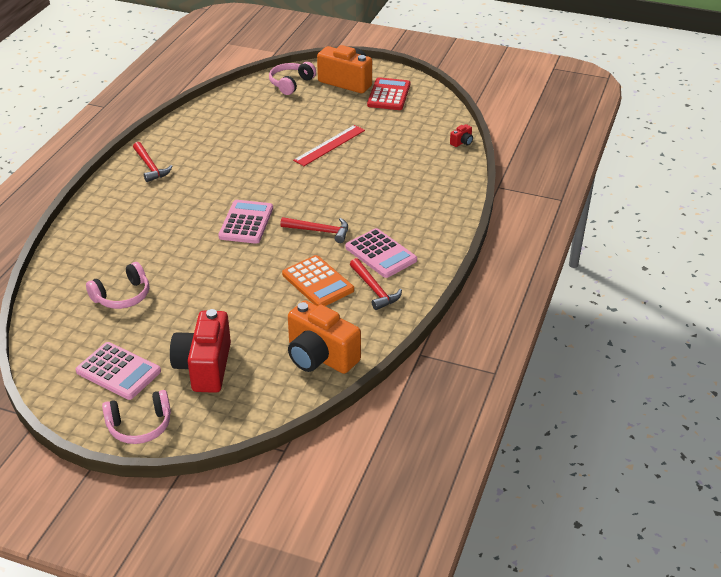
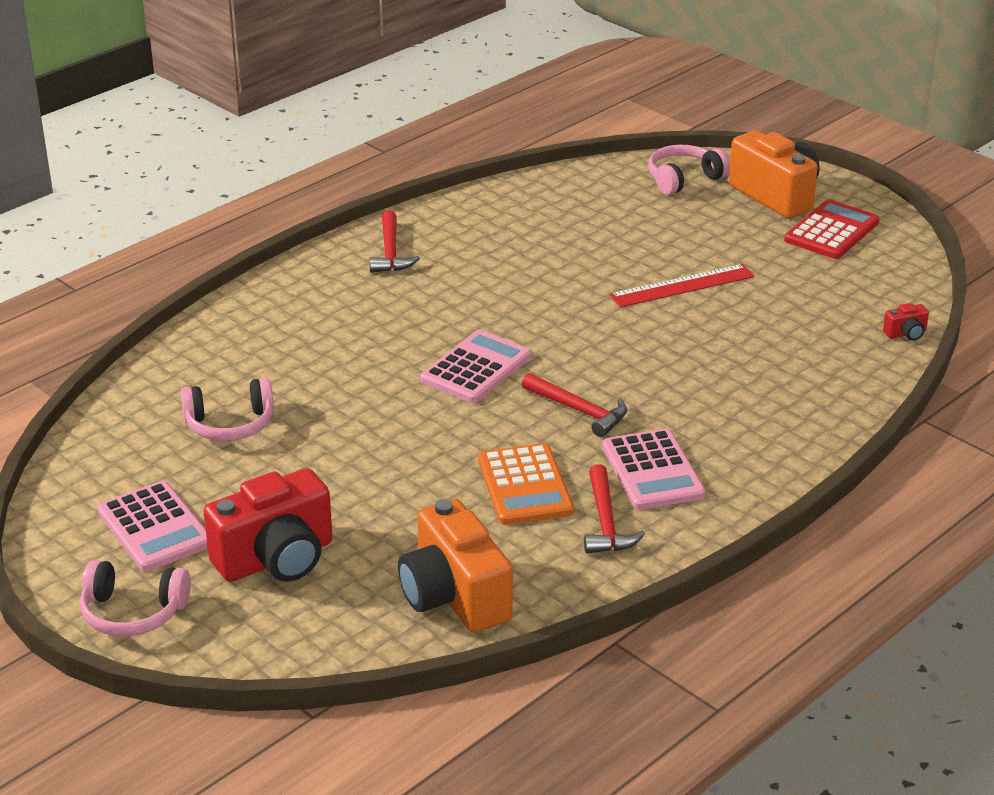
camera: 25 degrees right, 5 degrees down
(204, 367) = (276, 559): red camera -> red camera turned 150 degrees counterclockwise

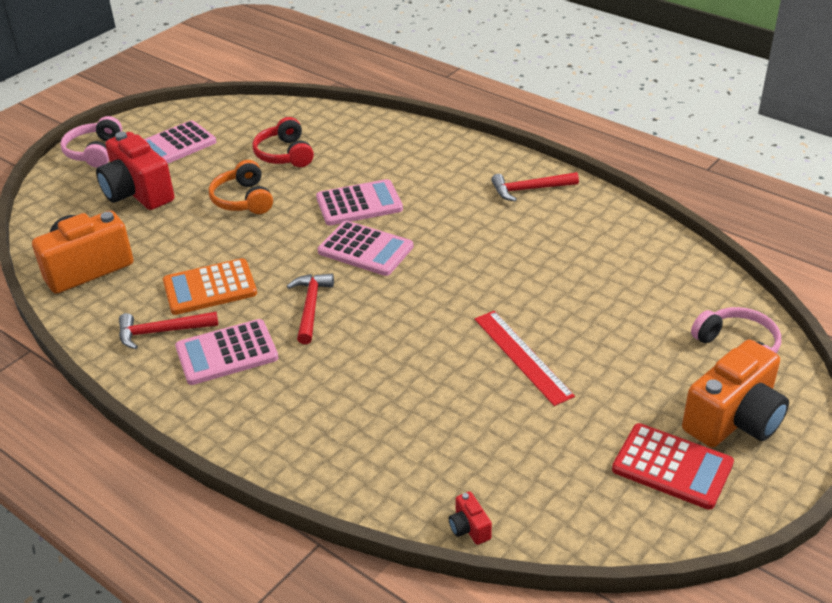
camera: 85 degrees right, 5 degrees up
(230, 424) = (284, 154): pink headphones -> red headphones
(332, 460) = (243, 200): none -> orange headphones
(377, 368) = (359, 204): none -> pink calculator
(579, 410) = (310, 307): red hammer -> red hammer turned 150 degrees clockwise

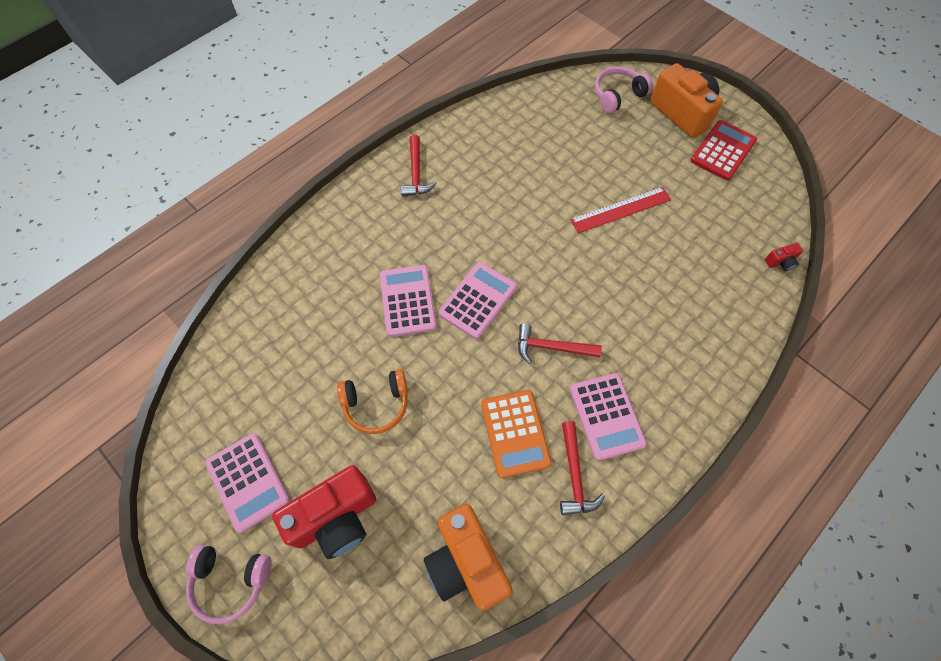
camera: 85 degrees left, 25 degrees up
(284, 154) = (303, 363): red headphones -> none

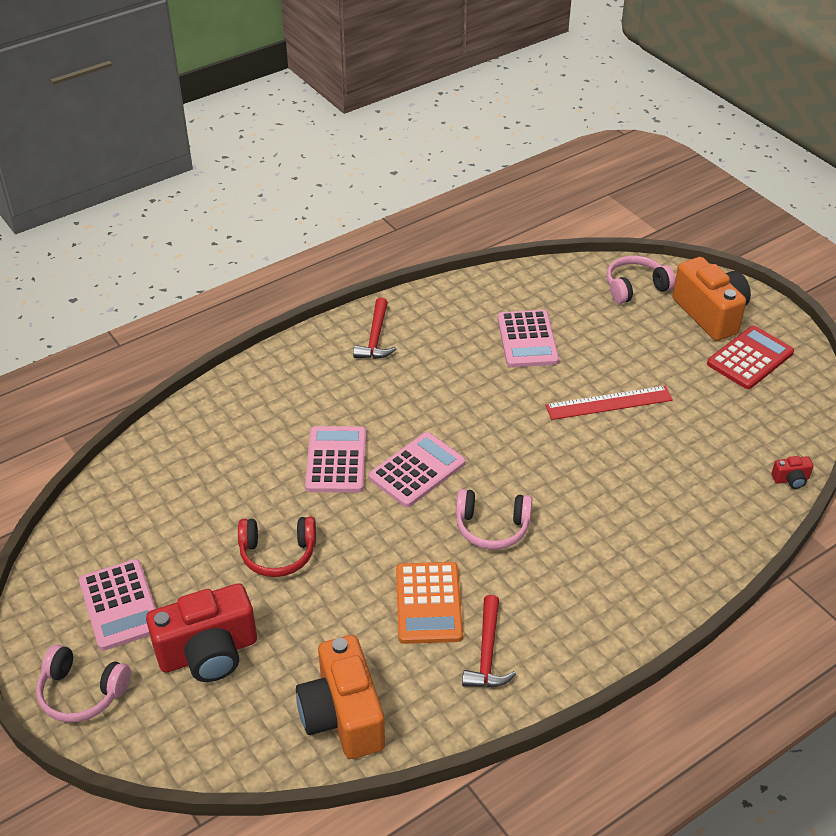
camera: 10 degrees right, 20 degrees down
(376, 404) = (278, 554): orange headphones -> red headphones
(552, 347) = (492, 527): red hammer -> pink headphones
(606, 416) = (539, 602): pink calculator -> pink calculator (527, 339)

